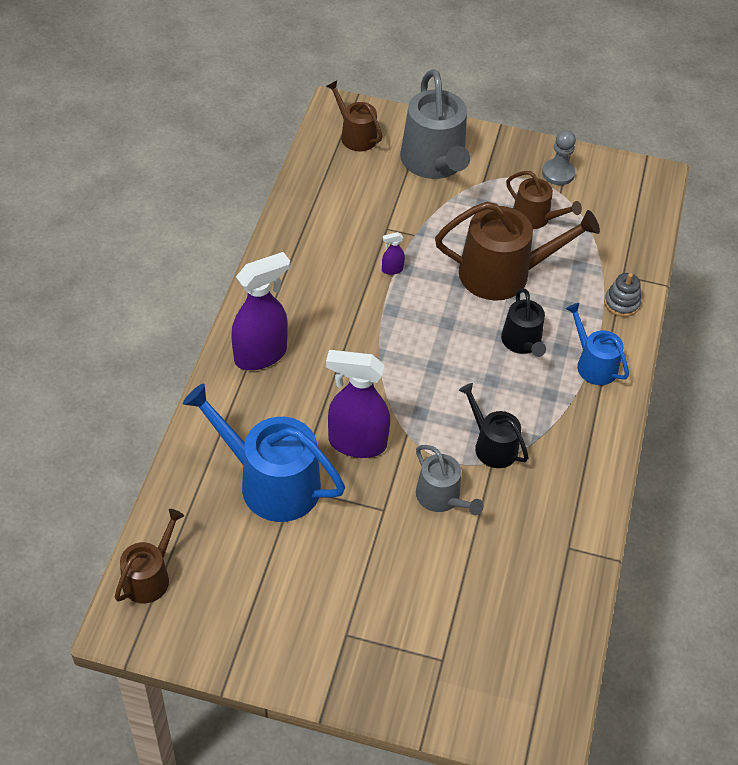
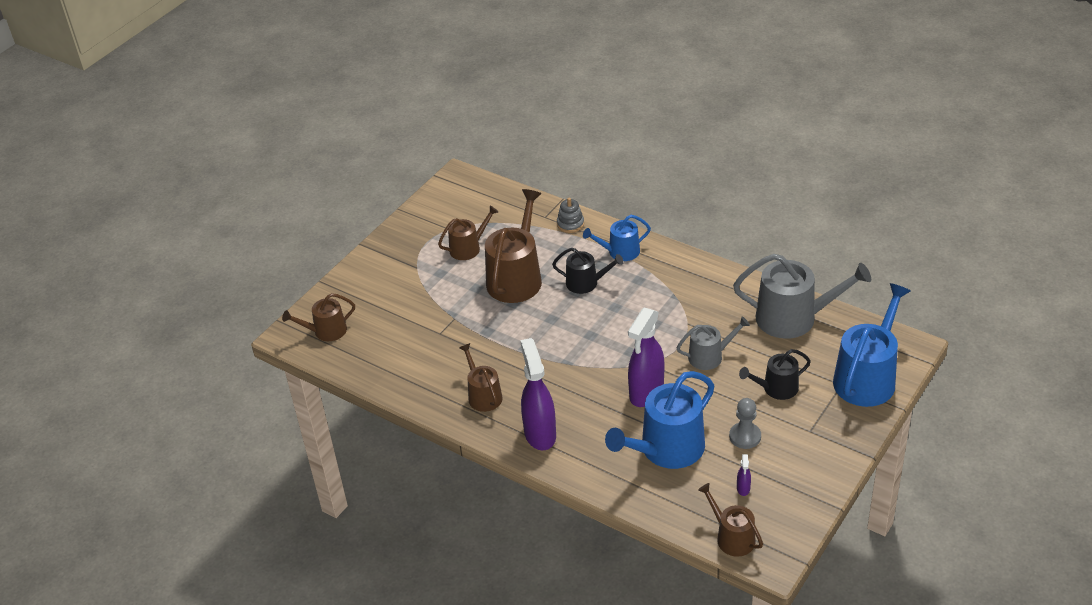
camera: 65 degrees left, 10 degrees down
(304, 290) = (483, 395): none -> brown watering can
(392, 270) = (484, 339): purple spray bottle -> purple spray bottle (743, 488)
(434, 163) = (382, 290): grey watering can -> grey watering can (794, 318)
(466, 691) = (867, 377): none -> blue watering can
(492, 445) = (673, 320): black watering can -> black watering can (776, 388)
(558, 173) = (429, 225): grey pawn -> grey pawn (745, 436)

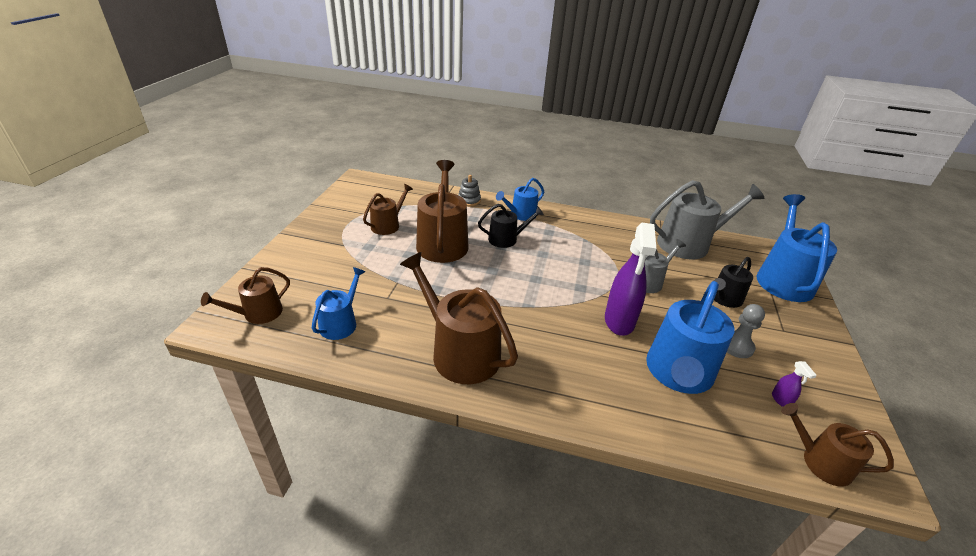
camera: 25 degrees left, 5 degrees down
(392, 351) = (341, 323): none -> blue watering can
(483, 395) = (460, 351): brown watering can -> brown watering can, size x1.78
(540, 434) = (542, 382): purple spray bottle -> none

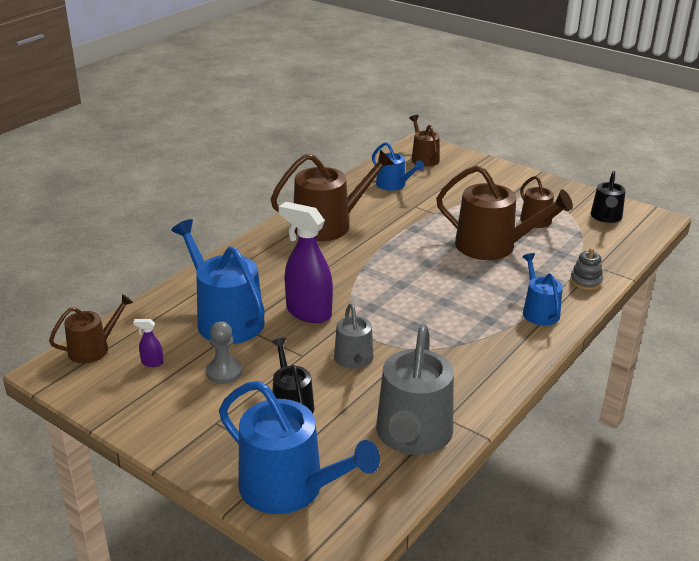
camera: 115 degrees right, 5 degrees down
(506, 239) = (484, 286): black watering can -> black watering can (606, 217)

